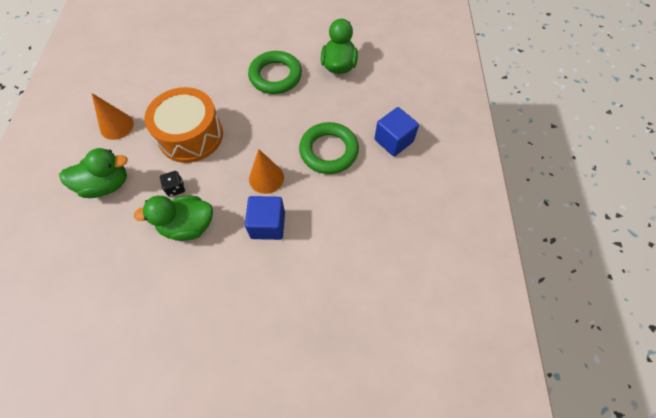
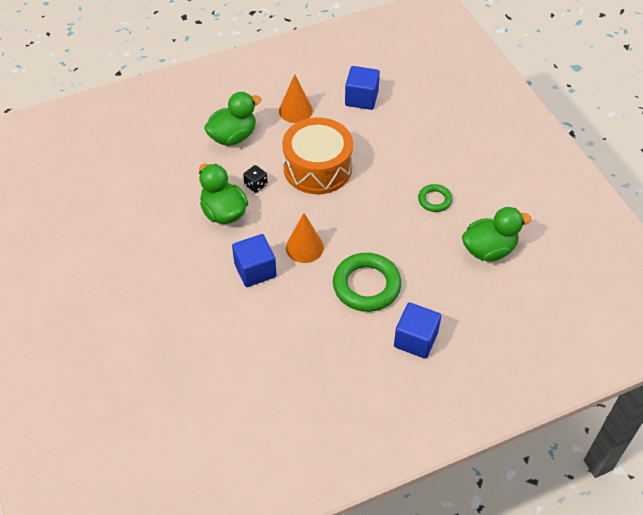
camera: 65 degrees right, 10 degrees down
(106, 185) = (233, 136): green duck -> green duck turned 90 degrees counterclockwise
(142, 77) = (361, 98): none -> blue cube
(275, 76) = (434, 200): green ring -> green ring, size x0.54

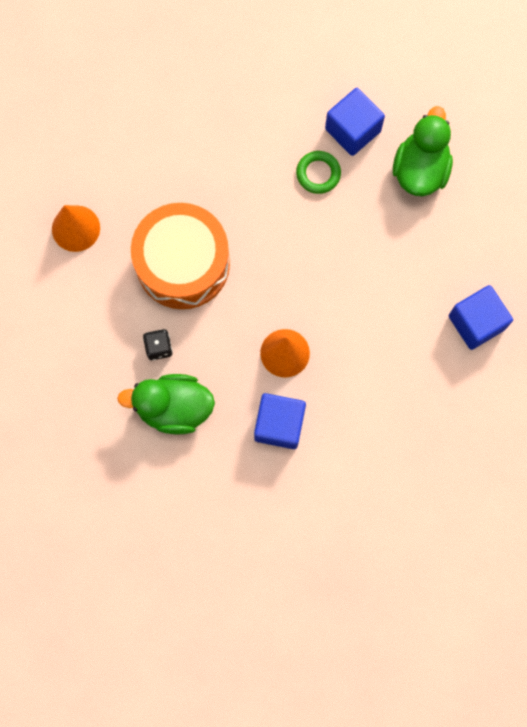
camera: 55 degrees left, 25 degrees up
(233, 136) = (65, 326): green duck -> none
(361, 98) = (112, 142): blue cube -> blue cube (352, 130)
(366, 285) = (379, 324): green ring -> none

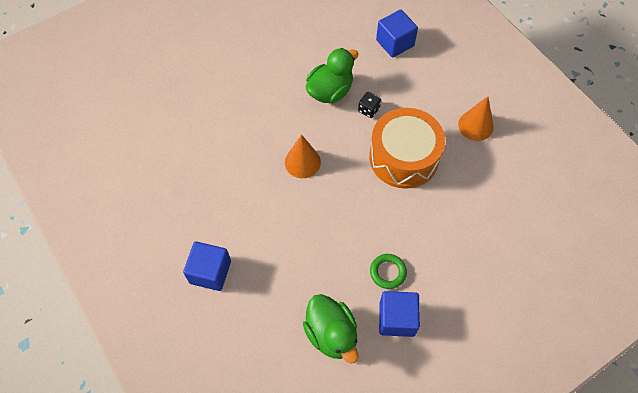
camera: 135 degrees right, 15 degrees down
(279, 424) = (269, 128): blue cube -> blue cube (395, 43)

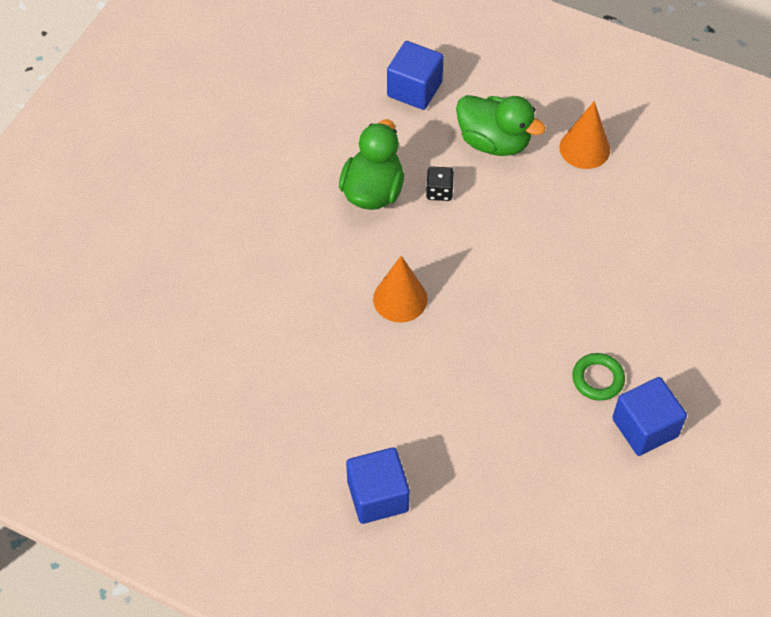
camera: 30 degrees left, 5 degrees down
(331, 334) = (580, 487): green duck -> green duck (494, 142)
(403, 157) = (523, 230): orange drum -> none

